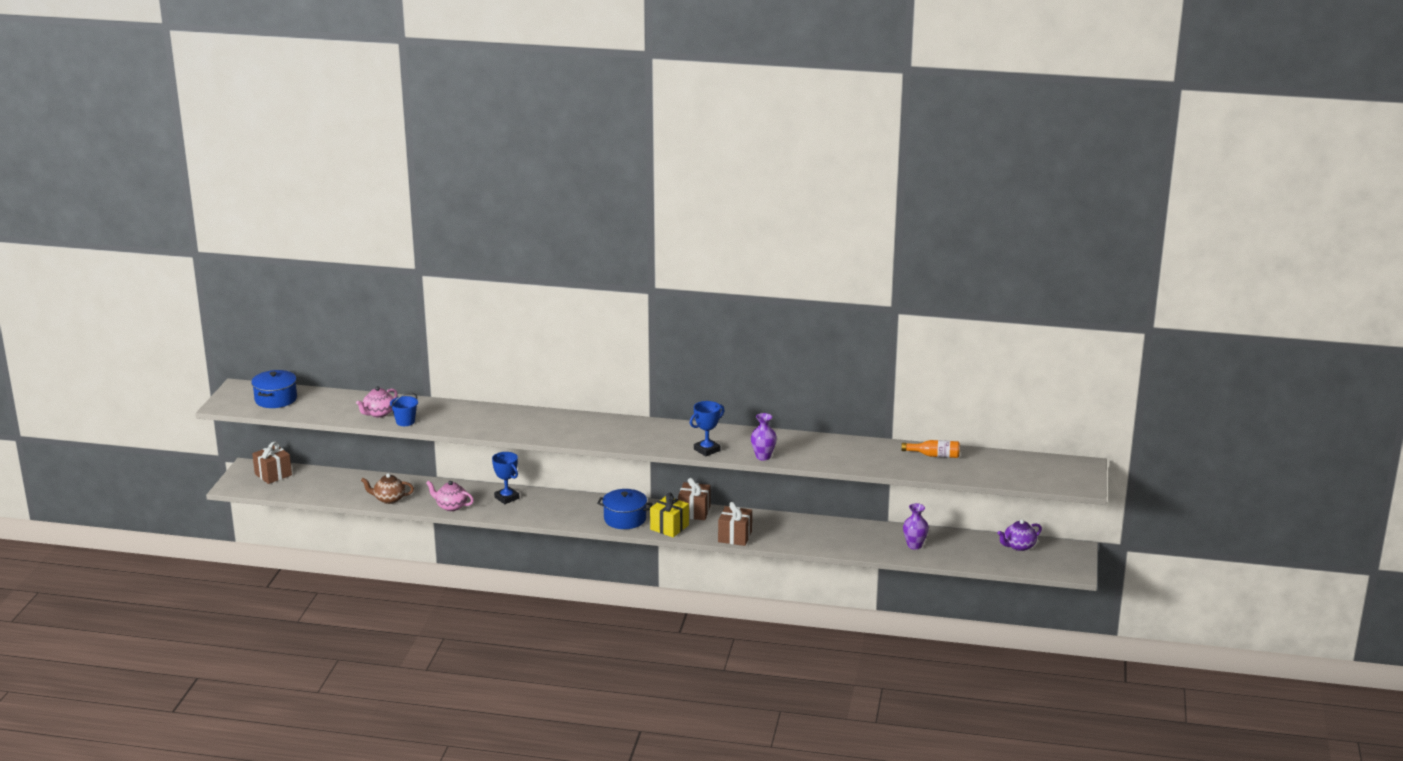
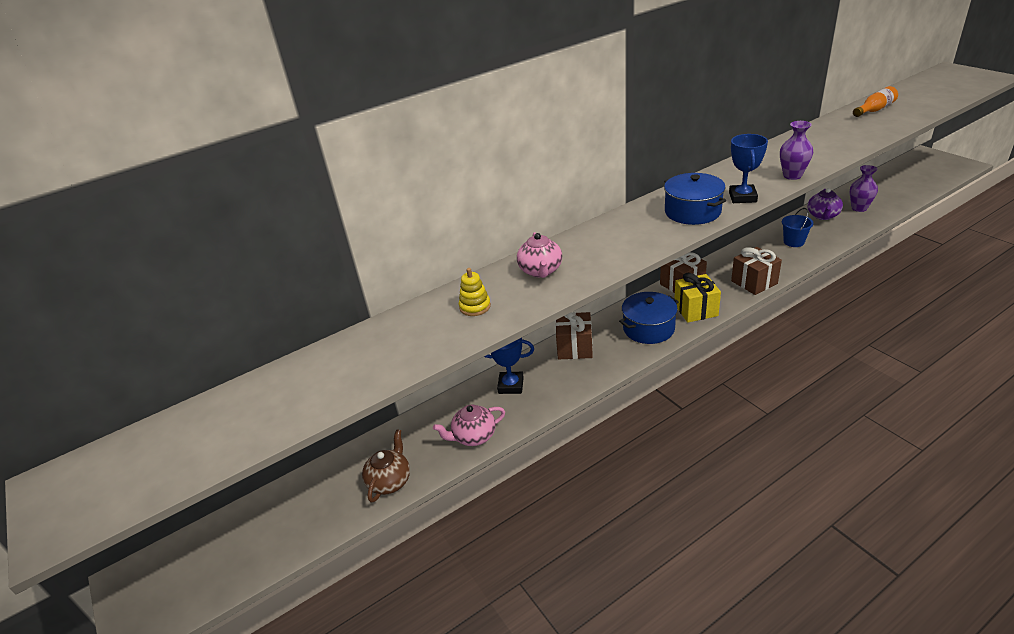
camera: 40 degrees left, 10 degrees up
(273, 474) = (181, 563): brown gift -> brown gift (574, 347)
(276, 399) = (145, 459): blue pot -> blue pot (692, 212)
(378, 413) = (342, 378): pink teapot -> pink teapot (540, 271)
(389, 499) = (390, 481): brown teapot -> brown teapot turned 150 degrees clockwise
(405, 422) = (398, 364): blue bucket -> blue bucket (793, 242)
(476, 419) = (475, 307): none -> yellow stacking toy
(1018, 546) = (901, 171): purple teapot -> purple teapot (823, 216)

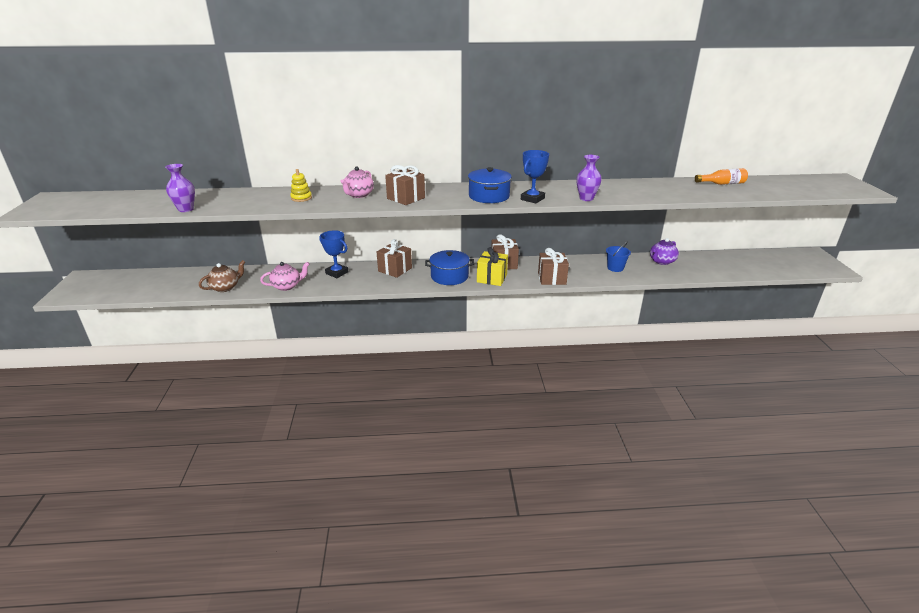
camera: 25 degrees right, 5 degrees down
(473, 436) = (287, 286): pink teapot -> pink teapot turned 150 degrees clockwise
(606, 252) = (406, 198): none -> brown gift
(859, 208) = (697, 266): purple vase -> purple vase (186, 209)

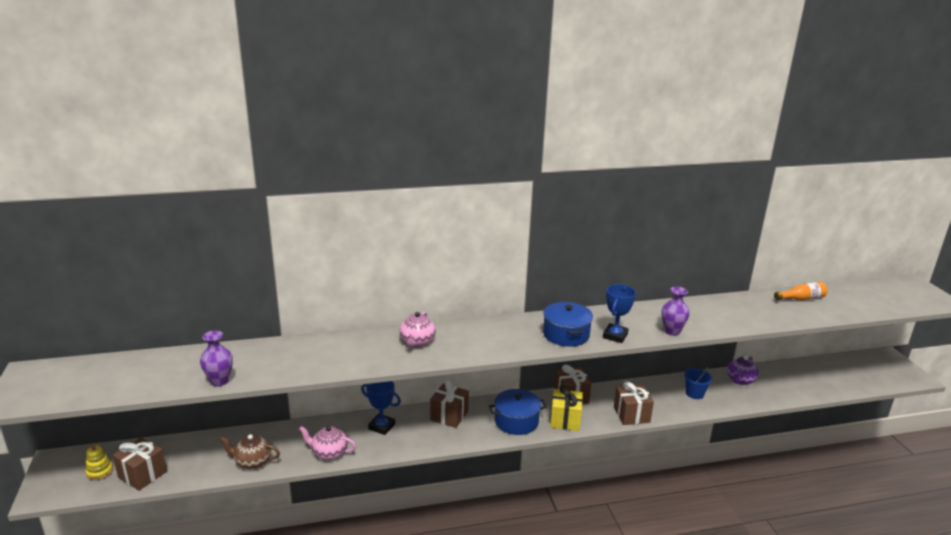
camera: 10 degrees left, 5 degrees down
(225, 287) = (252, 461): brown teapot -> brown teapot turned 120 degrees counterclockwise
(287, 286) = (329, 453): pink teapot -> pink teapot turned 135 degrees counterclockwise
(301, 198) = (352, 351): yellow stacking toy -> yellow stacking toy (100, 472)
(406, 198) = (474, 344): brown gift -> brown gift (142, 475)

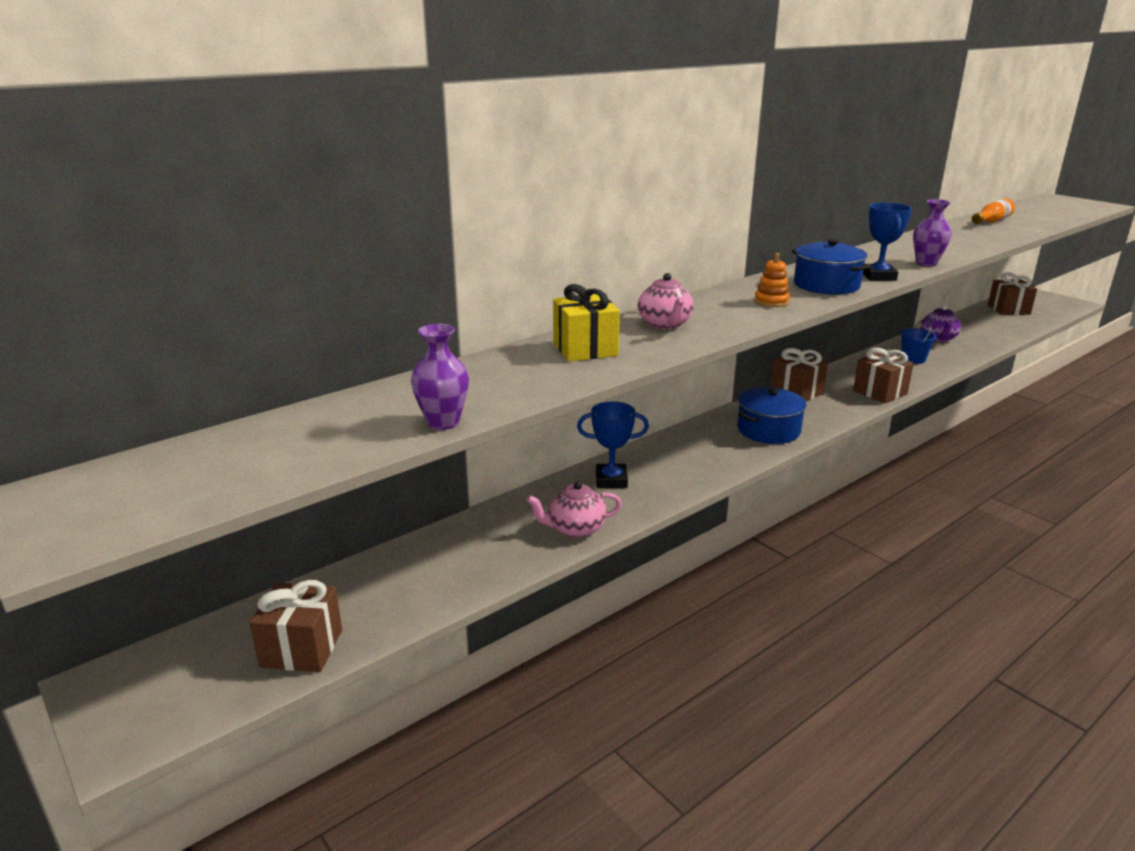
camera: 25 degrees left, 0 degrees up
(100, 472) = (212, 671): yellow stacking toy -> none
(252, 461) = (473, 573): brown teapot -> none
(449, 416) = (682, 446): brown gift -> brown gift (1008, 310)
(507, 340) = (771, 302): none -> orange stacking toy
(565, 420) = (819, 415): yellow gift -> yellow gift (585, 349)

